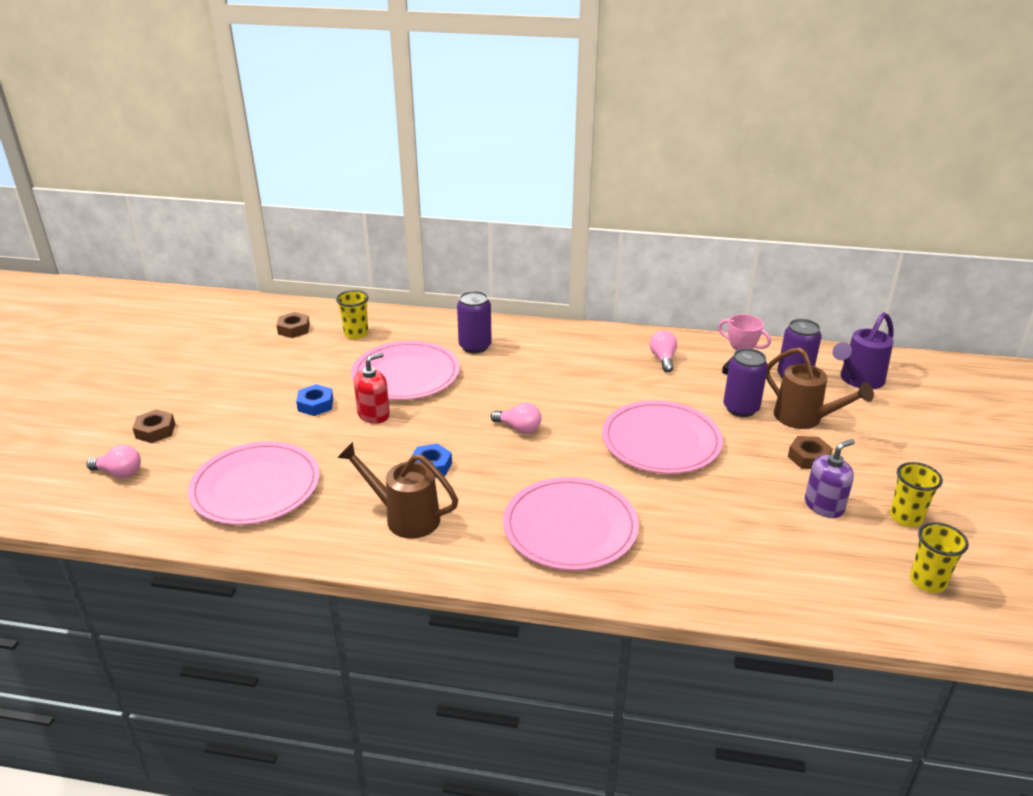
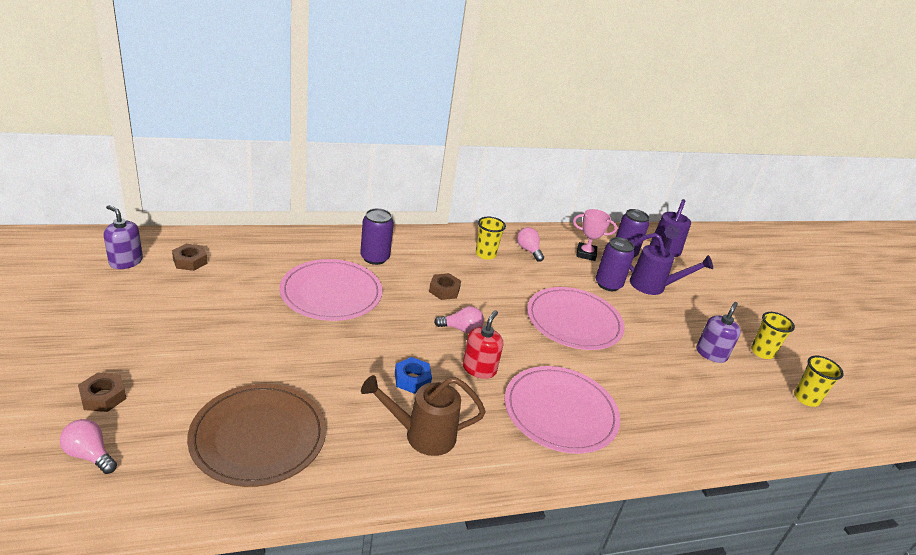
camera: 30 degrees left, 0 degrees up
(119, 473) = (90, 455): pink light bulb -> pink light bulb turned 135 degrees counterclockwise
(239, 323) = (126, 261): none -> purple soap dispenser
(256, 487) = (258, 437): pink plate -> brown plate
(315, 404) = (263, 337): blue nut -> none
(356, 334) = (257, 258): yellow cup -> yellow cup (485, 254)
(374, 414) = (327, 338): red soap dispenser -> red soap dispenser (479, 369)
(804, 418) = (653, 286): brown watering can -> purple watering can
(808, 457) = (676, 317): brown nut -> brown nut (444, 290)

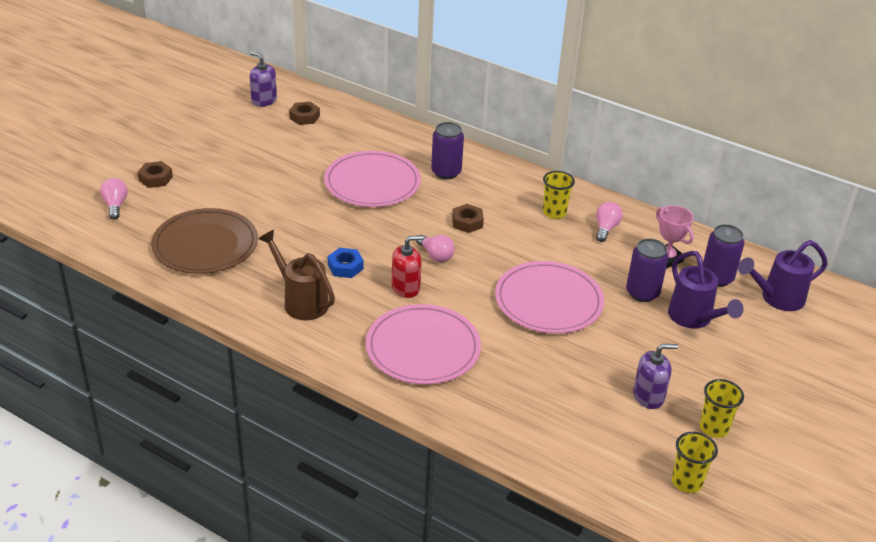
camera: 50 degrees right, 5 degrees up
(126, 261) = (264, 100): purple soap dispenser -> purple soap dispenser turned 45 degrees counterclockwise

